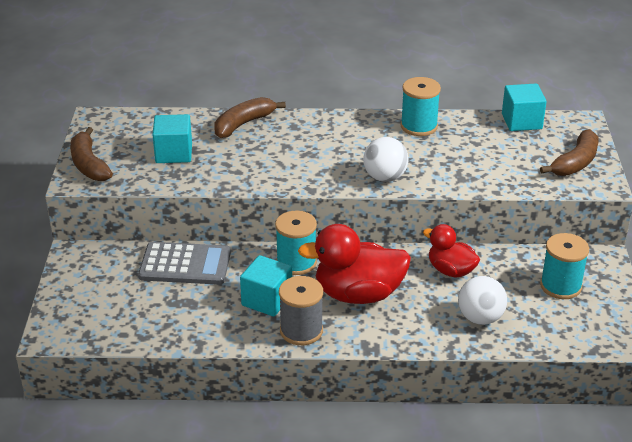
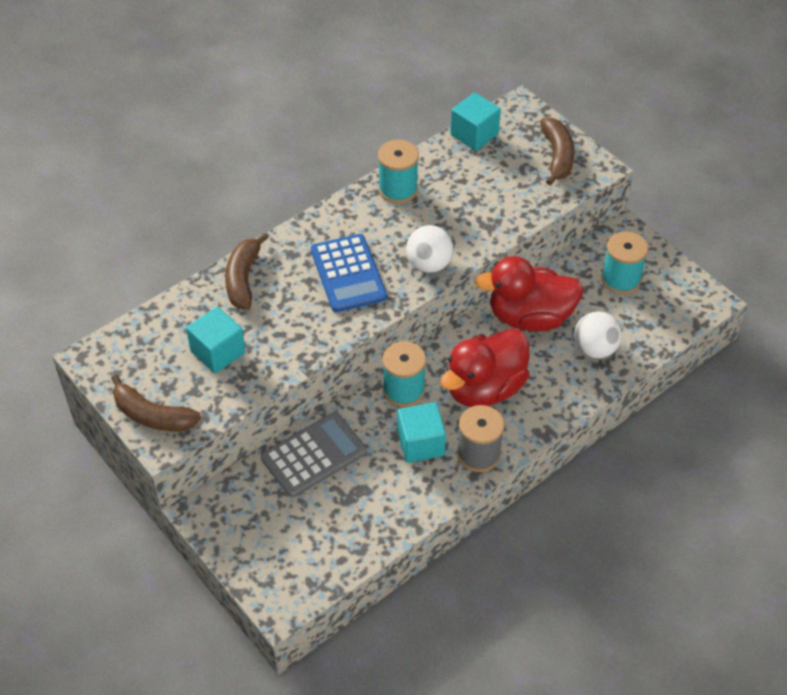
camera: 40 degrees left, 15 degrees up
(318, 155) = (348, 274): none -> blue calculator
(451, 270) = (530, 317): red duck -> red duck, size x1.66

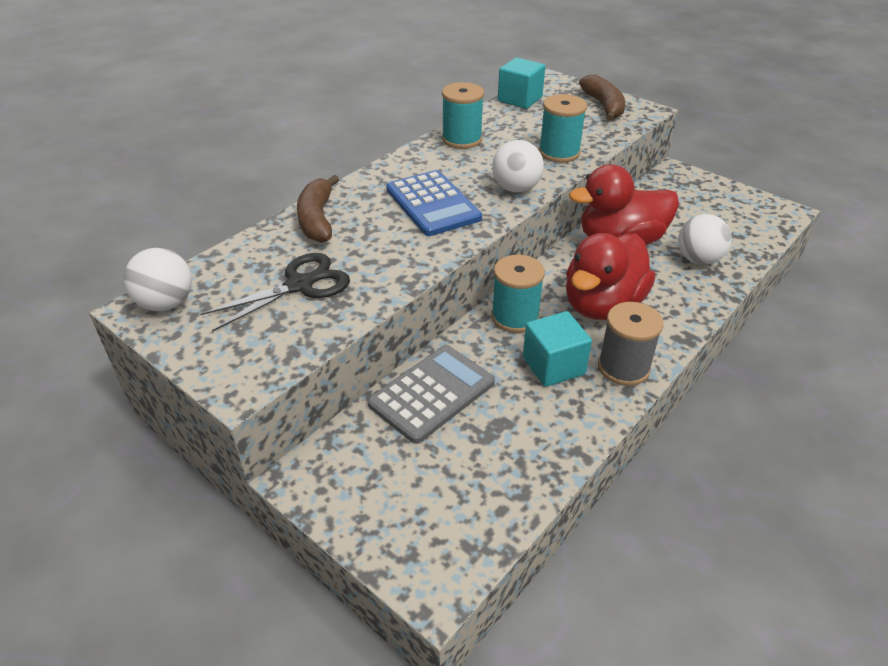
camera: 10 degrees left, 10 degrees down
(111, 356) = (166, 303): none -> white ball
(152, 415) = (224, 358): brown banana -> none
(218, 352) = (299, 285): turquoise cube -> black scissors
(621, 279) = (692, 204): turquoise spool -> turquoise spool (559, 152)

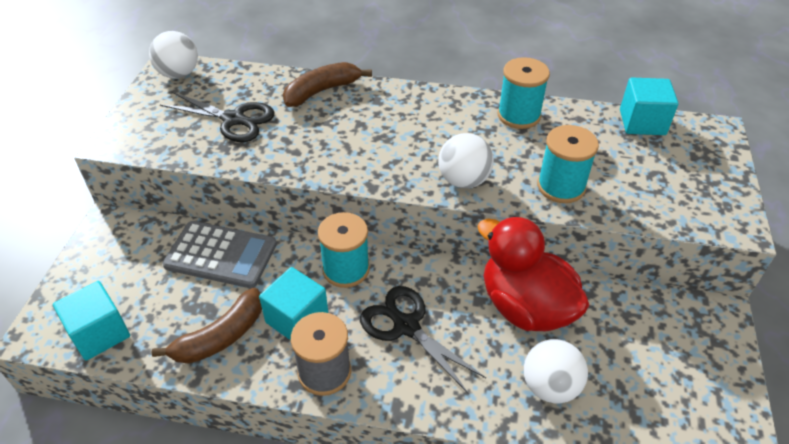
camera: 60 degrees right, 5 degrees up
(432, 204) = (393, 140): blue calculator -> none
(475, 523) = (100, 333): none -> turquoise cube
(602, 305) = (406, 326): red duck -> black scissors
(604, 106) = (703, 187): brown banana -> brown banana (220, 337)

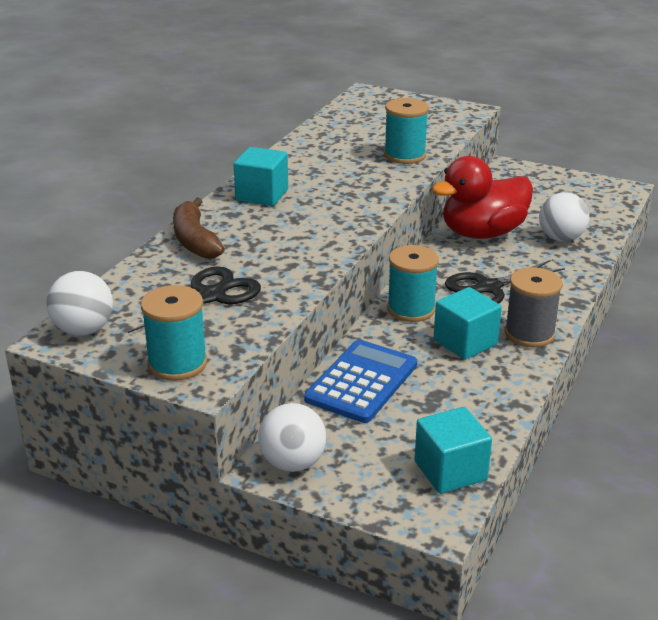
camera: 75 degrees left, 15 degrees down
(220, 337) = (475, 388): brown banana -> none
(221, 255) = (362, 382): grey calculator -> blue calculator
(463, 180) = (378, 191): white ball -> white ball (292, 463)
(519, 115) = (302, 155): turquoise spool -> turquoise spool (177, 363)
(642, 122) = (342, 113): turquoise cube -> turquoise cube (262, 195)

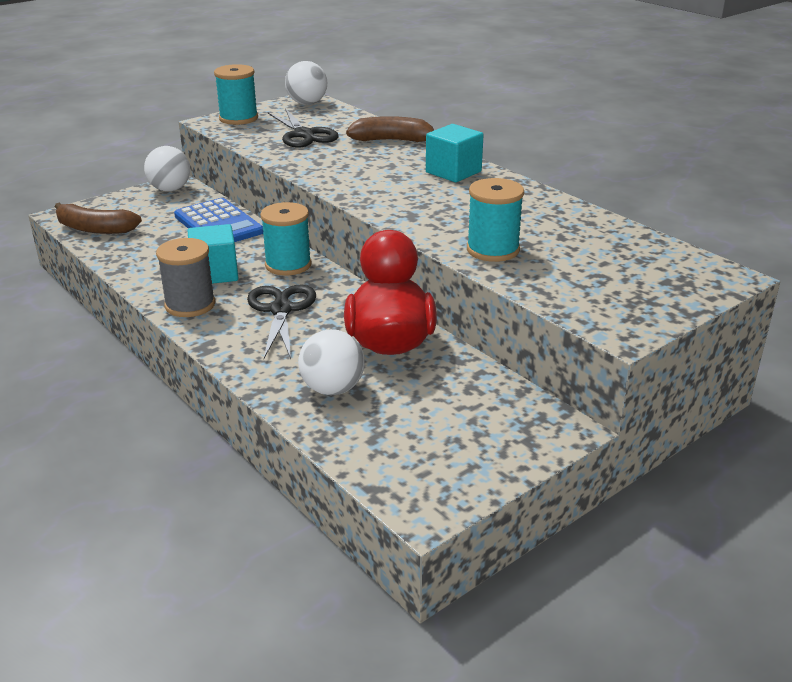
camera: 115 degrees right, 0 degrees up
(450, 471) = (94, 229): turquoise cube -> brown banana

